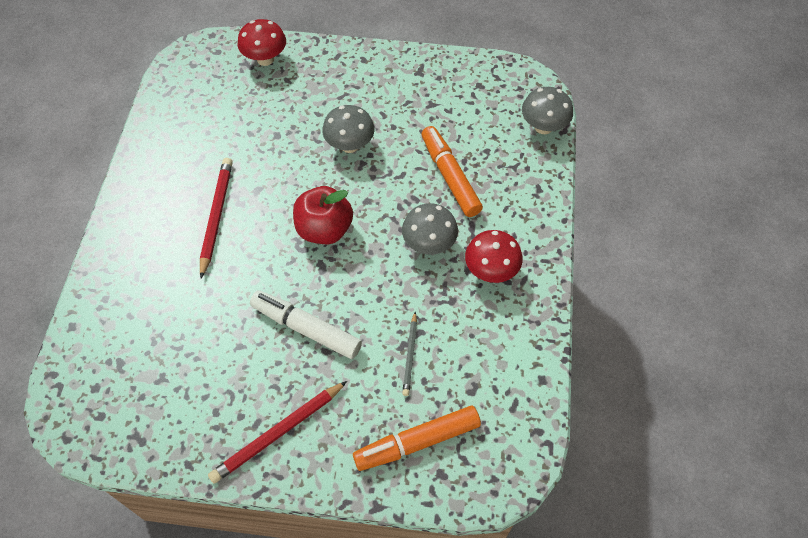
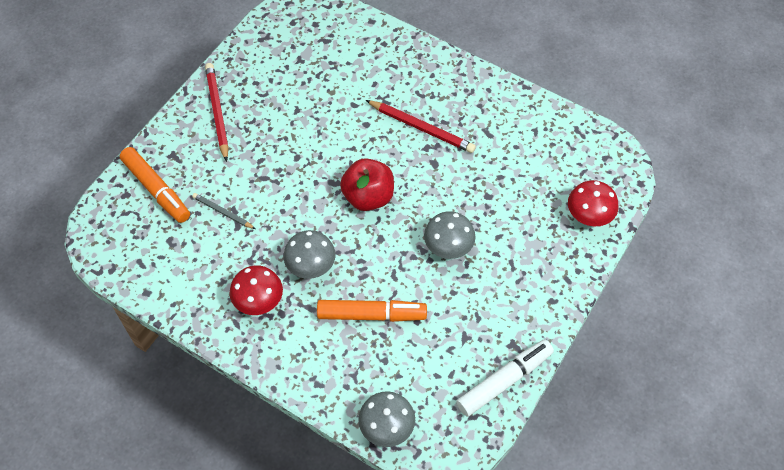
camera: 115 degrees right, 0 degrees up
(306, 328) = (286, 154): white marker -> white marker (504, 380)
(417, 442) = (156, 189): orange marker -> orange marker turned 135 degrees clockwise

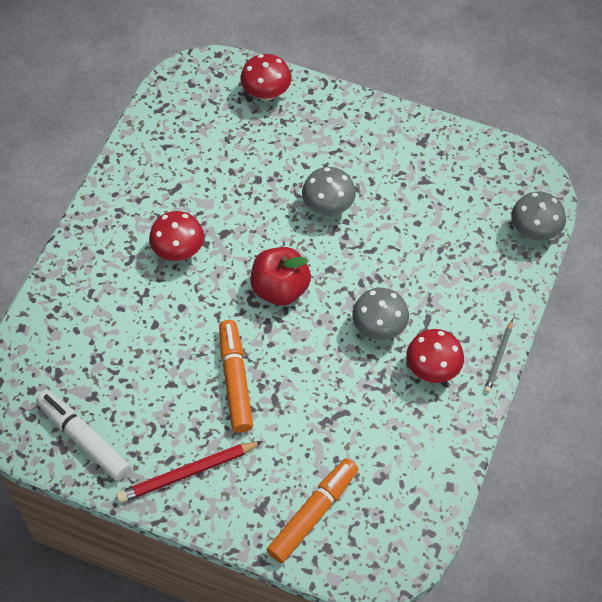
camera: 100 degrees left, 0 degrees up
(223, 212) = (329, 432): grey pencil -> grey pencil (498, 358)
(371, 314) = (420, 263): orange marker -> orange marker (235, 380)
(422, 128) = (178, 251): red pencil -> red mushroom
(504, 380) = (460, 145): white marker -> white marker (83, 439)

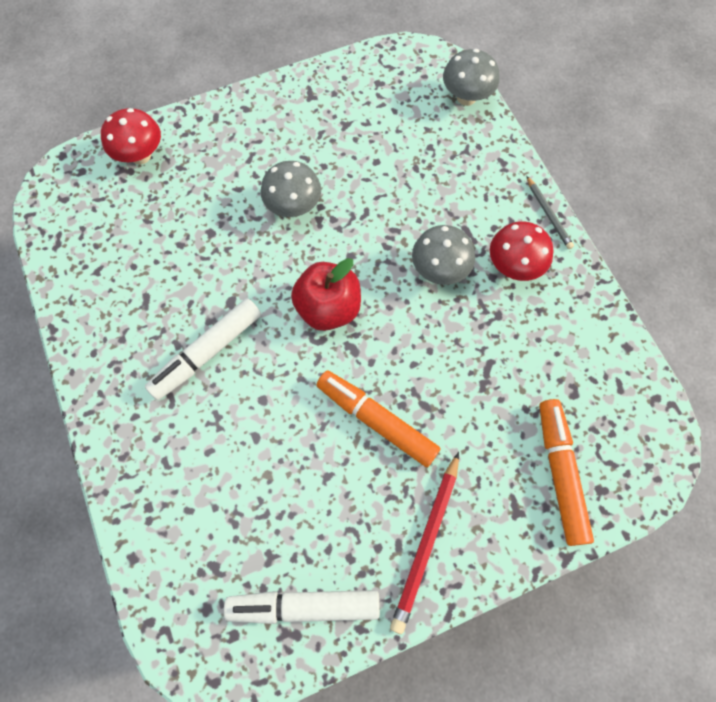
camera: 45 degrees left, 10 degrees up
(178, 251) = (207, 353): red mushroom -> white marker

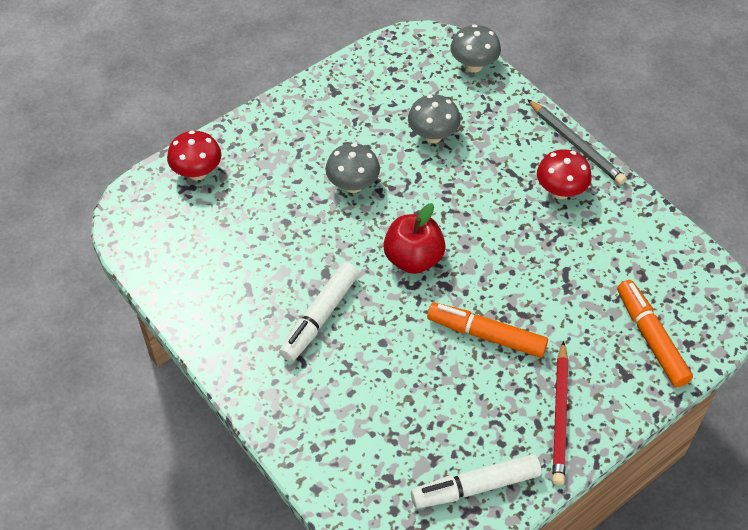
camera: 15 degrees left, 15 degrees down
(439, 270) = (498, 208): grey mushroom -> grey mushroom (433, 136)
(548, 214) = (576, 144): grey pencil -> grey pencil, size x1.70

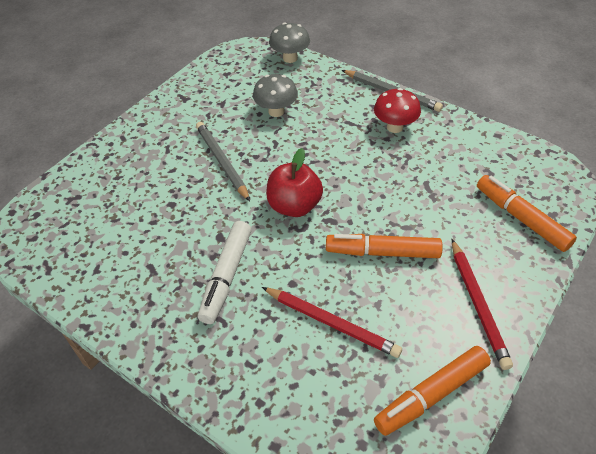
camera: 15 degrees left, 5 degrees down
(197, 172) = (80, 184): red mushroom -> none
(353, 185) = (222, 162): grey mushroom -> grey pencil
(407, 393) = (332, 323): none -> red pencil
(475, 487) = (431, 395): white marker -> orange marker

